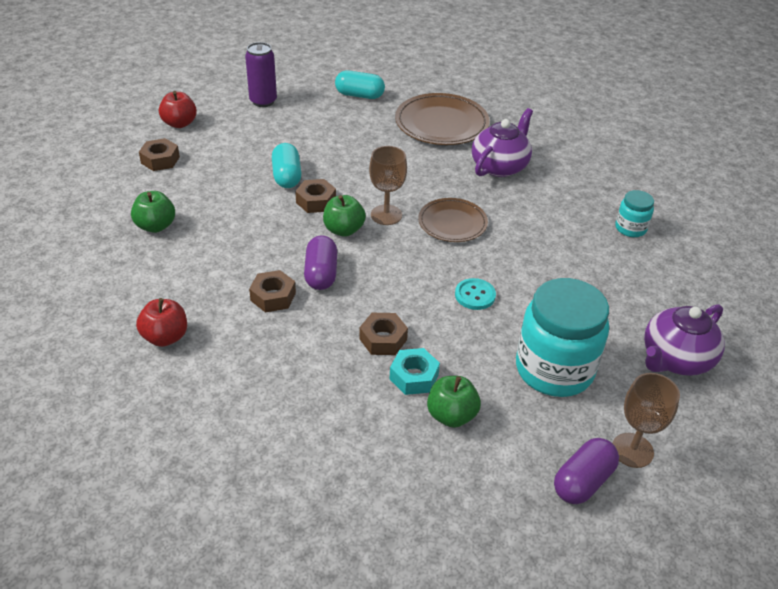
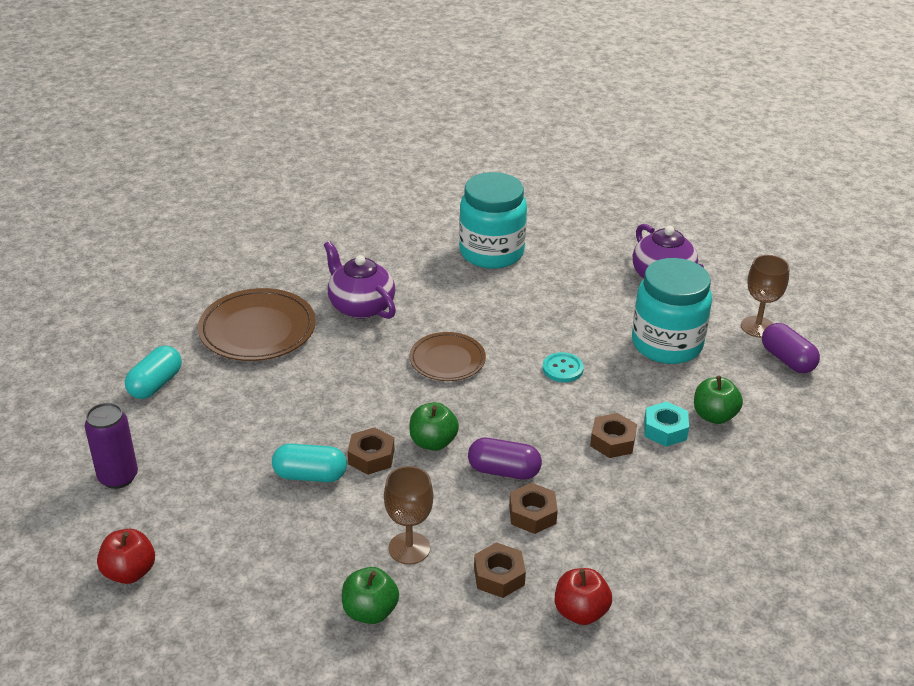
camera: 75 degrees left, 5 degrees down
(160, 160) = (216, 599): brown nut -> brown nut (499, 576)
(386, 215) = (417, 405): brown goblet -> brown goblet (409, 548)
(630, 228) = (491, 252): turquoise jar -> turquoise jar, size x2.08

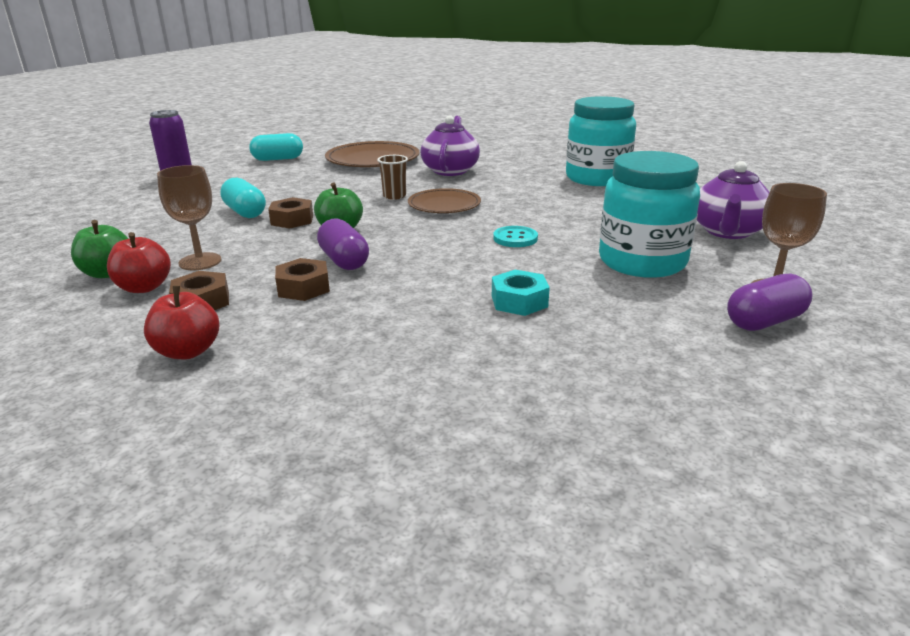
camera: 50 degrees right, 10 degrees down
(129, 572) = (88, 204): red apple -> red apple (144, 287)
(387, 373) = (394, 196): none -> brown cup
(612, 441) = (458, 286): brown nut -> none
(714, 416) = (588, 316): green apple -> none
(787, 360) = (764, 321): purple capsule -> purple capsule turned 45 degrees clockwise

